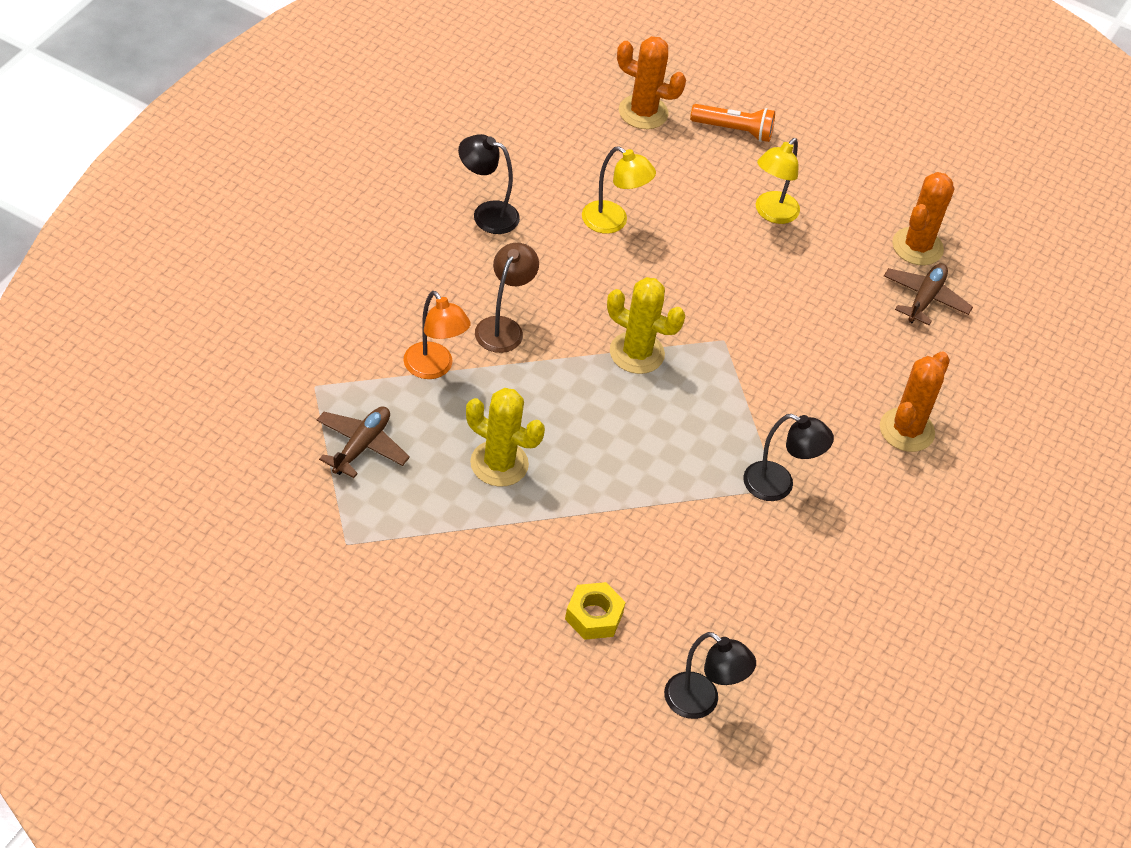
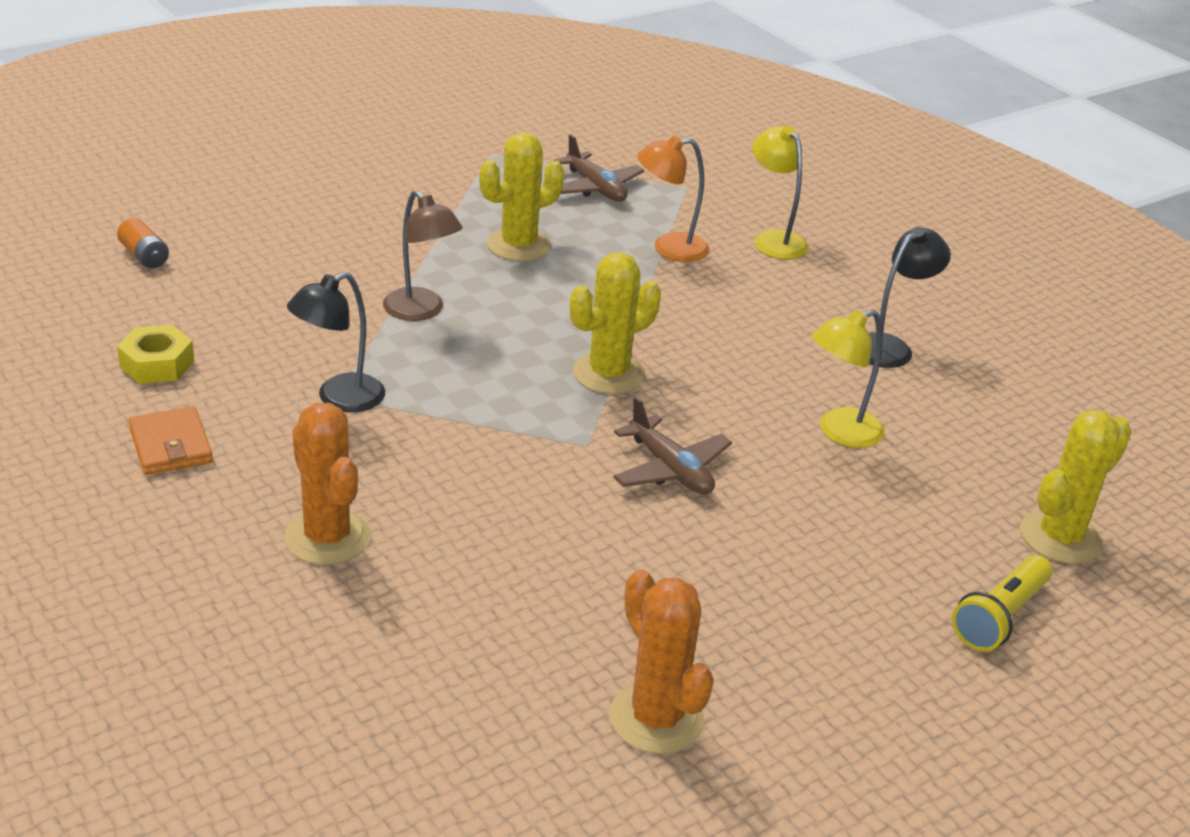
camera: 120 degrees right, 15 degrees down
(503, 327) = (702, 303): brown lamp -> brown lamp (421, 311)
(594, 616) = (296, 236): yellow nut -> yellow nut (157, 364)
(643, 112) = (1060, 537): orange cactus -> yellow cactus
(701, 703) = (144, 256): black lamp -> orange battery
(734, 130) = (1000, 617): orange flashlight -> yellow flashlight
(771, 213) = (800, 582): yellow lamp -> yellow lamp (774, 239)
(895, 550) = (171, 445): none -> orange wallet
(925, 299) = (542, 672): brown plane -> brown plane (670, 469)

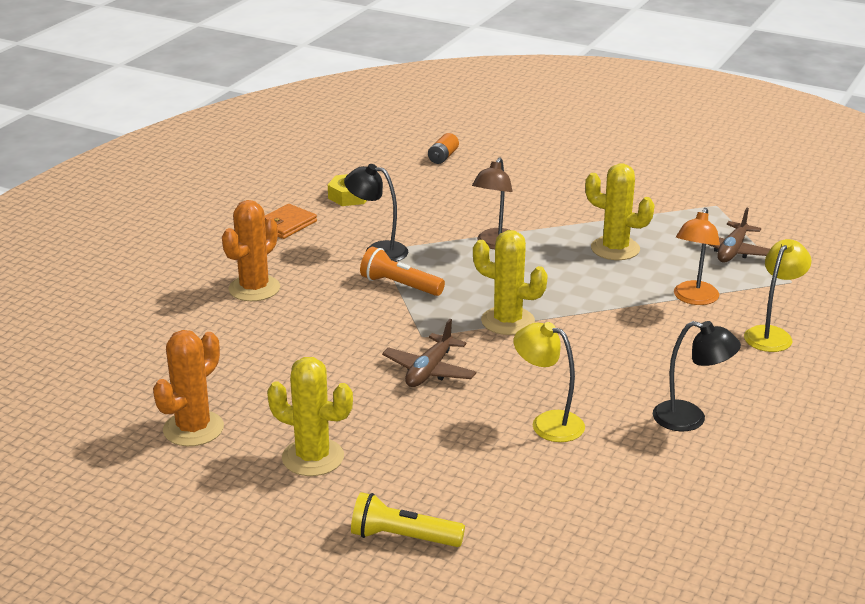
camera: 65 degrees right, 5 degrees down
(448, 415) = (400, 285): none -> orange flashlight
(669, 248) = (693, 299): orange lamp -> orange lamp turned 120 degrees counterclockwise
(1060, 537) = (527, 548): yellow cactus -> yellow cactus (313, 457)

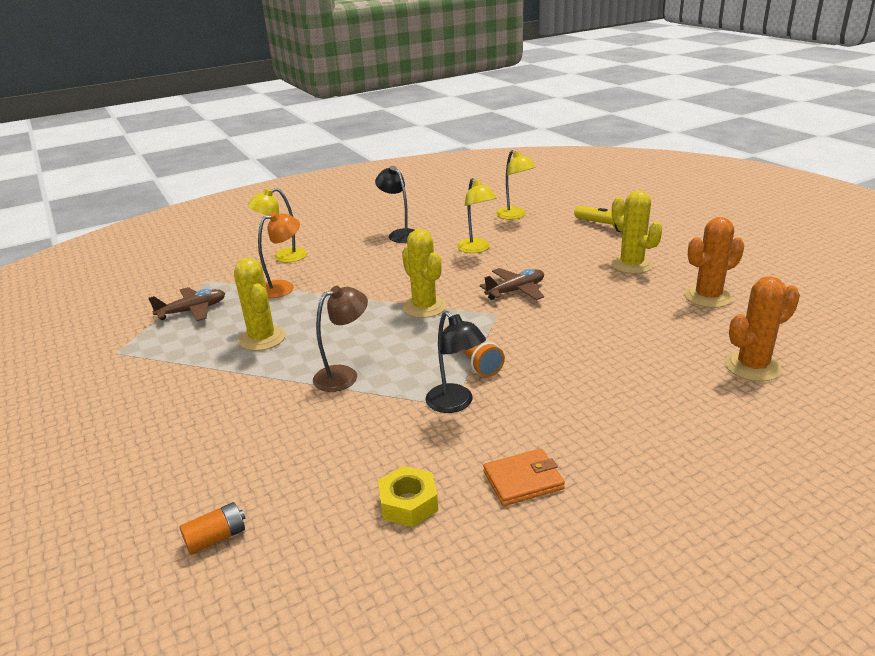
camera: 145 degrees left, 0 degrees up
(254, 288) = (609, 398): orange cactus -> orange cactus (752, 367)
(570, 518) = (514, 216): none -> yellow lamp

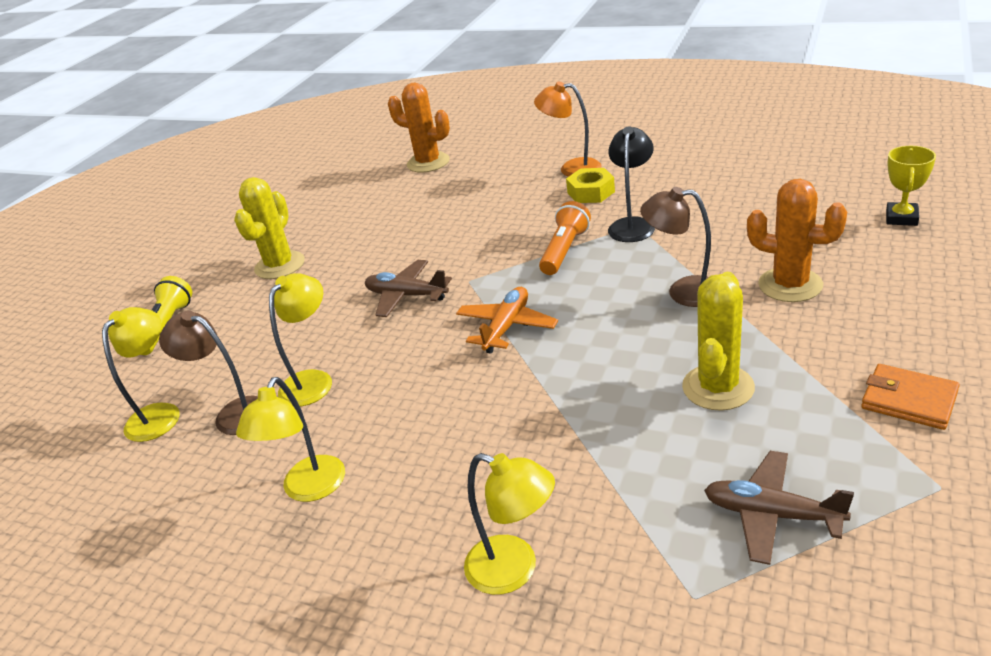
camera: 125 degrees left, 5 degrees up
(216, 538) = (901, 218): orange battery -> yellow trophy
(283, 287) = (599, 476): orange lamp -> orange lamp (572, 168)
(400, 234) = (309, 489): black lamp -> yellow lamp
(408, 503) = (748, 186): yellow nut -> yellow nut (591, 192)
(424, 307) = (506, 327): yellow cactus -> orange plane
(484, 229) = (234, 413): none -> brown lamp
(523, 480) = (665, 169): orange wallet -> orange wallet (909, 400)
(708, 297) = (325, 210): orange cactus -> orange cactus (790, 285)

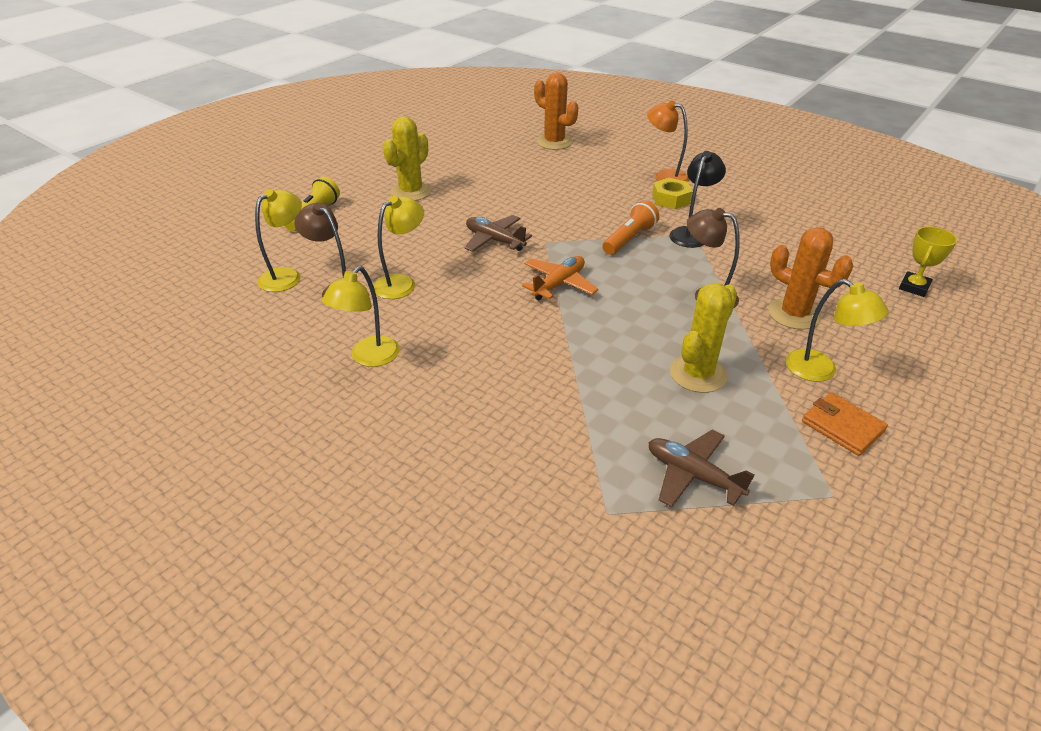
camera: 10 degrees right, 5 degrees up
(515, 570) = (488, 455): yellow lamp -> yellow lamp (820, 371)

